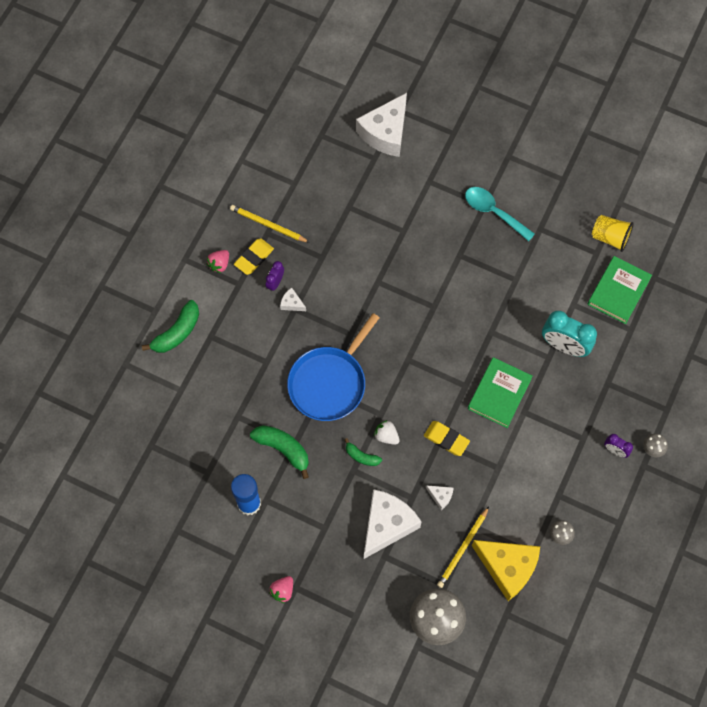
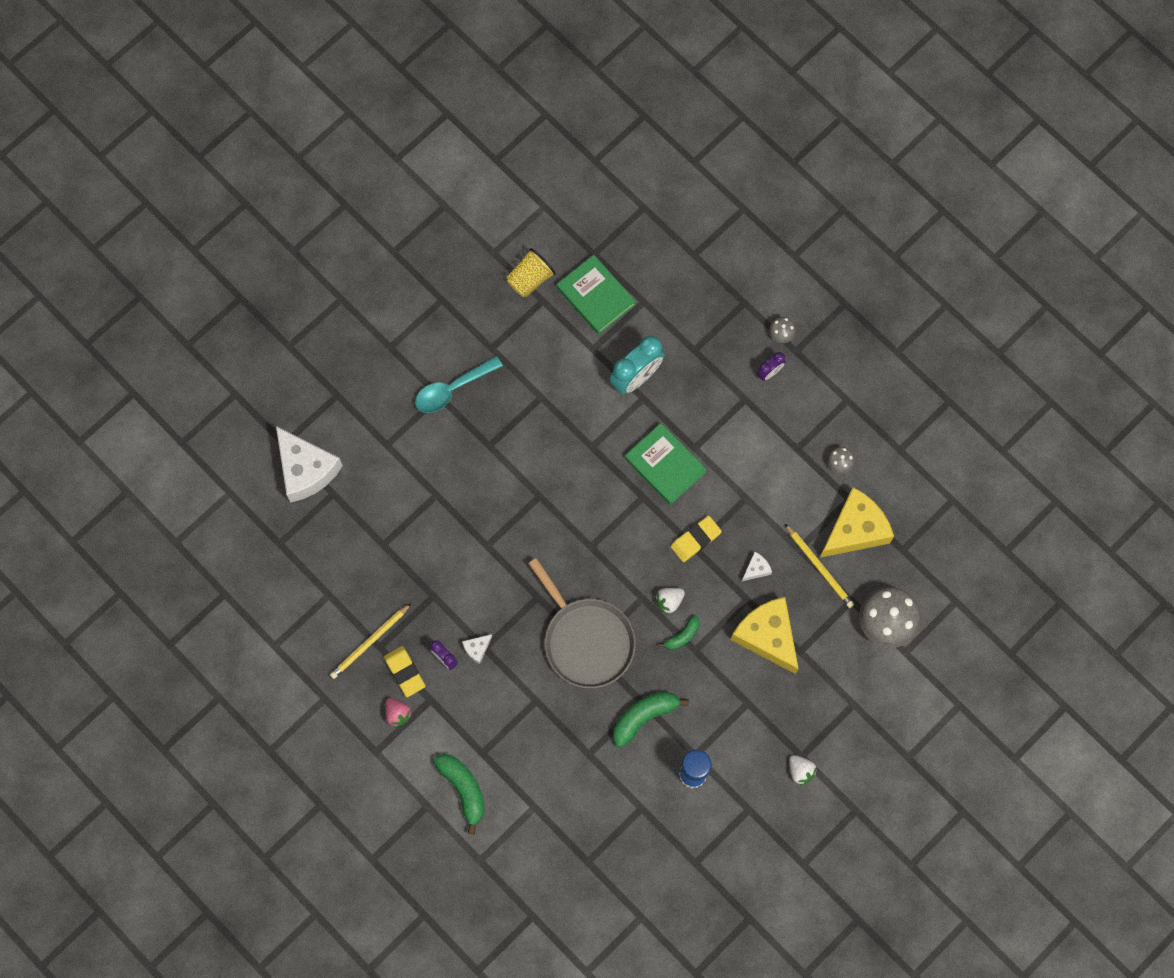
camera: 70 degrees left, 5 degrees up
(282, 591) = (800, 771): pink strawberry -> white strawberry
(329, 383) = (586, 640): blue pan -> grey pan
(387, 525) = (767, 636): white cheese -> yellow cheese

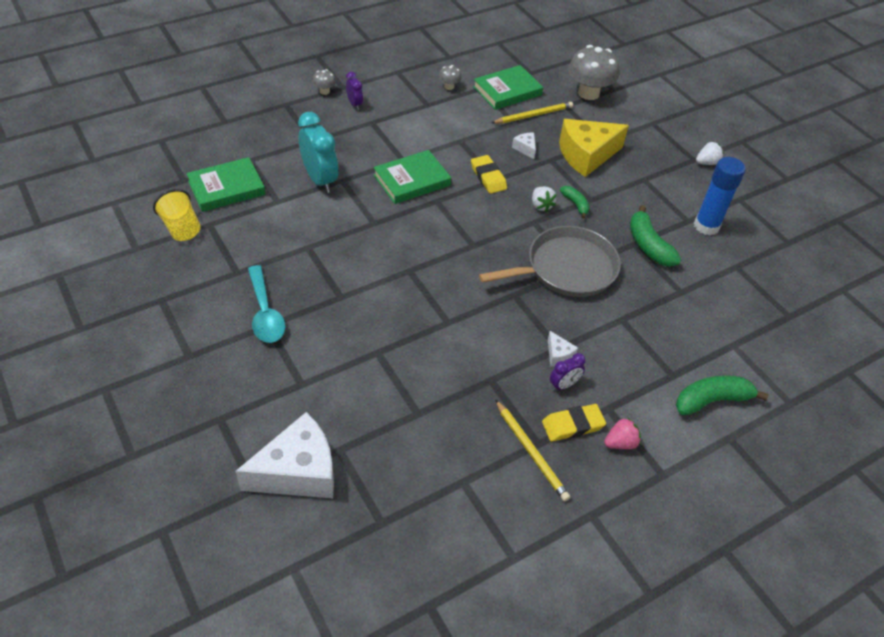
camera: 80 degrees left, 25 degrees down
(855, 530) = (507, 91): yellow cheese -> green book

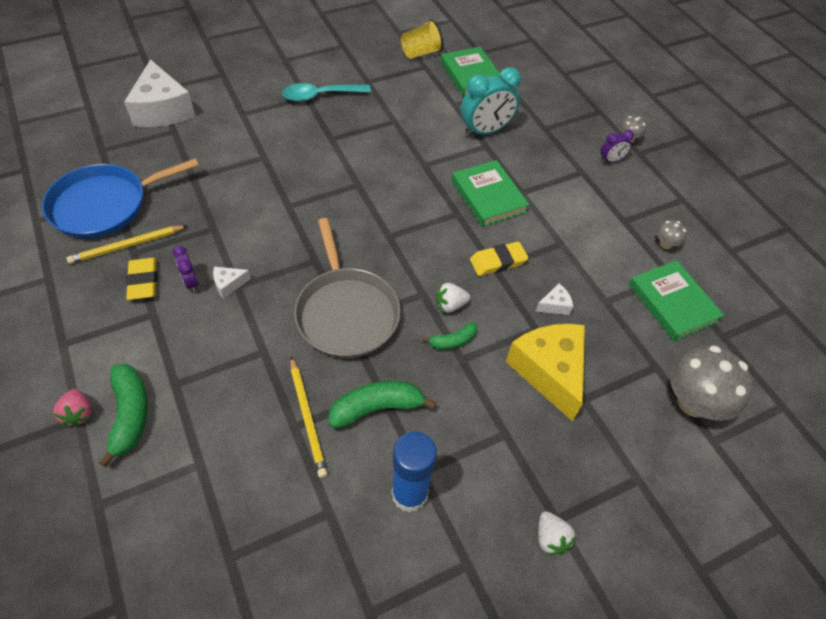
camera: 95 degrees right, 5 degrees up
(476, 491) = (104, 205): none -> blue pan
(533, 115) = (625, 325): yellow pencil -> yellow pencil (307, 418)
(620, 443) = (110, 316): pink strawberry -> pink strawberry (78, 413)

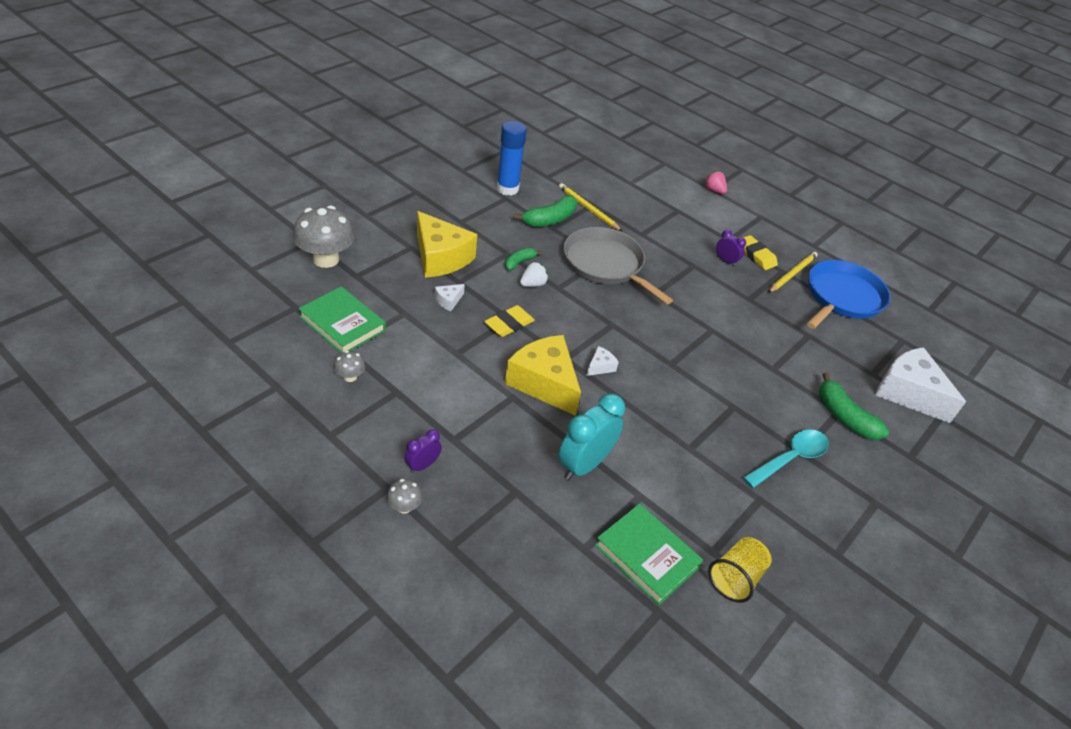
camera: 155 degrees right, 10 degrees down
(130, 415) = (687, 194): green banana -> green banana (844, 416)
(229, 284) = (700, 265): white cheese -> white cheese (600, 367)
(488, 196) = (544, 383): green book -> yellow cheese
(550, 538) = (418, 184): white strawberry -> none

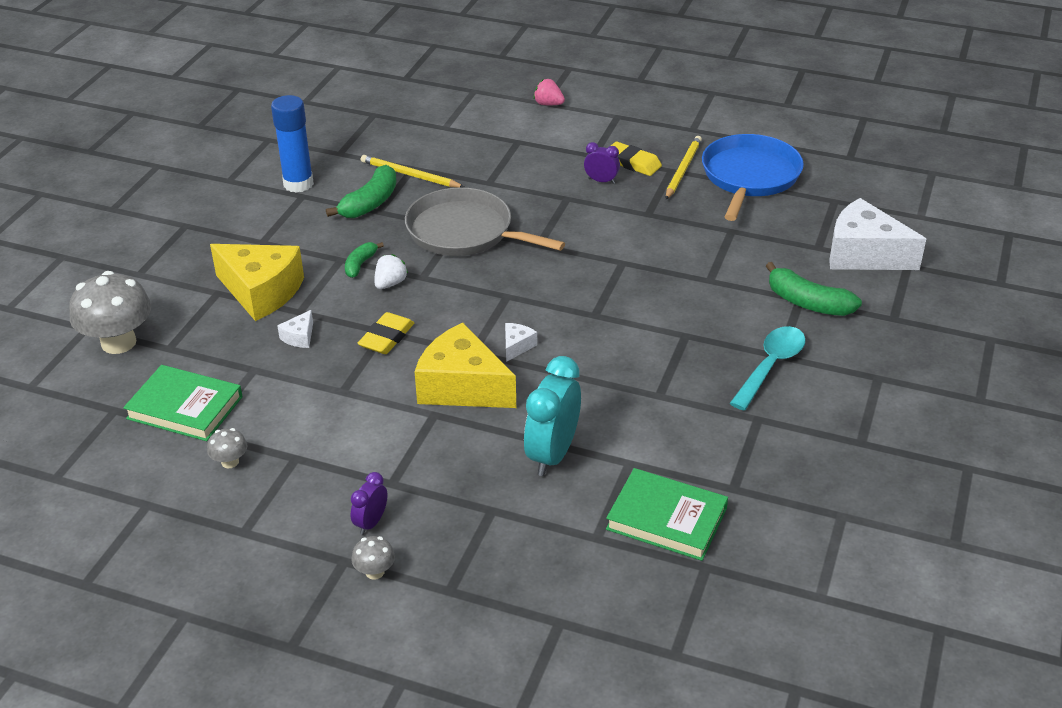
camera: 15 degrees left, 5 degrees down
(735, 578) = (768, 504): yellow cup -> none

